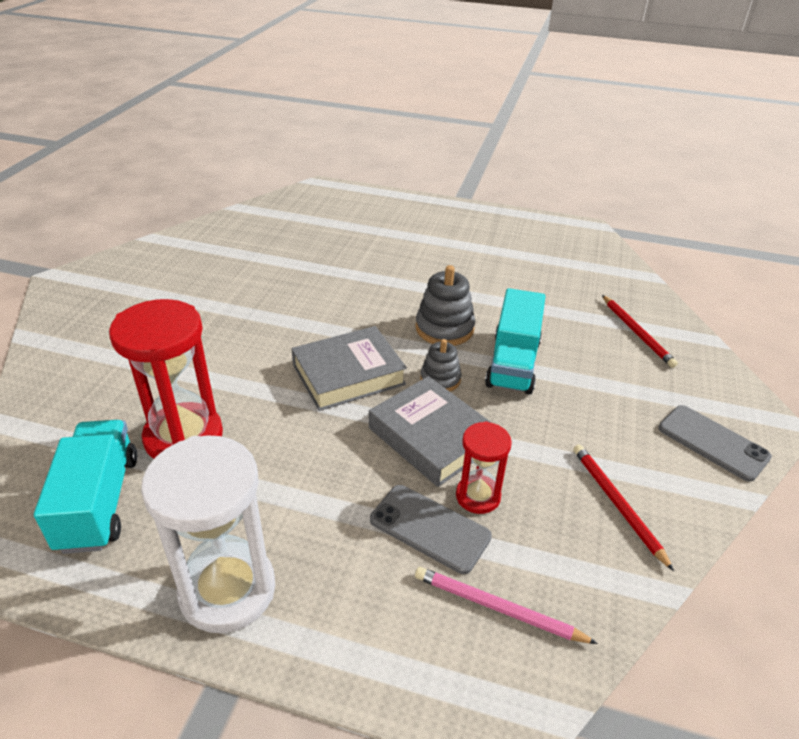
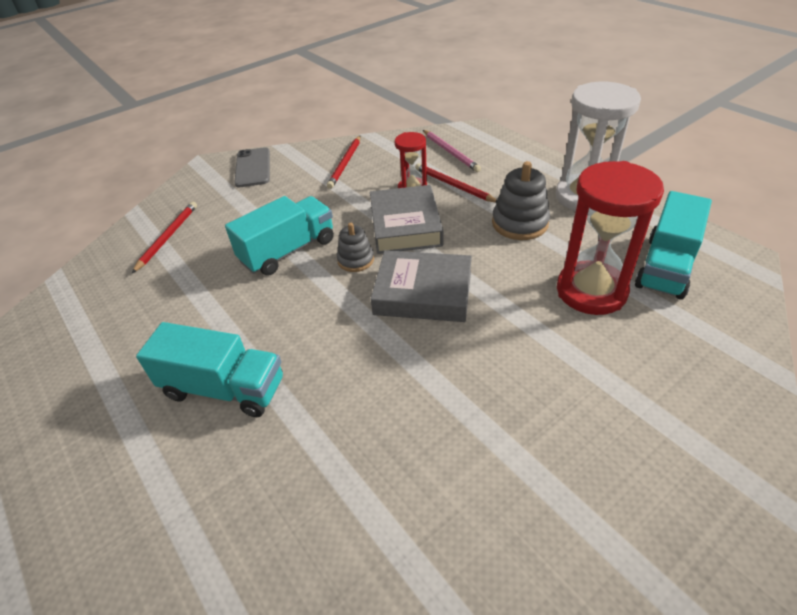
camera: 140 degrees left, 5 degrees up
(426, 271) = (224, 388): none -> turquoise truck
(430, 528) = (453, 185): grey phone -> red pencil
(444, 328) = (298, 303): grey stacking toy -> grey stacking toy (520, 223)

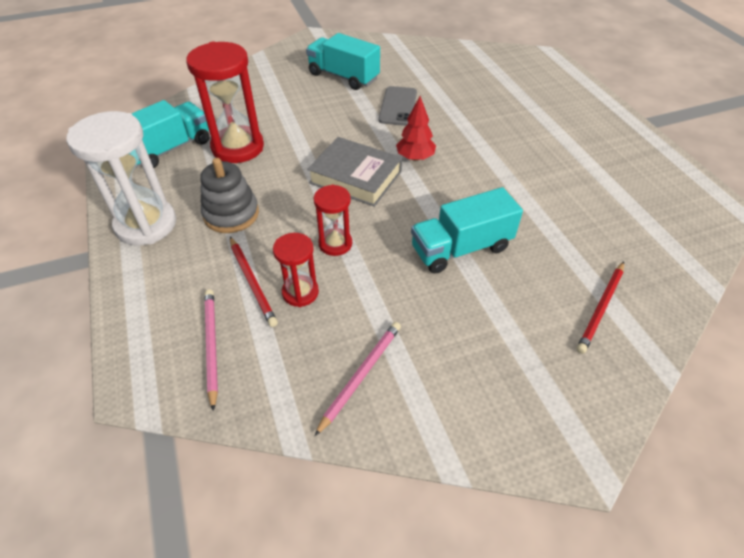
camera: 165 degrees left, 5 degrees up
(224, 388) = (514, 153): turquoise truck -> turquoise truck (343, 77)
(253, 168) = (502, 419): grey phone -> grey phone (398, 106)
(345, 163) = (361, 375): red pencil -> pink pencil
(355, 260) = (398, 220): grey stacking toy -> none
(362, 340) = (415, 157): none -> red tree
(405, 225) = (335, 244): grey book -> red hourglass

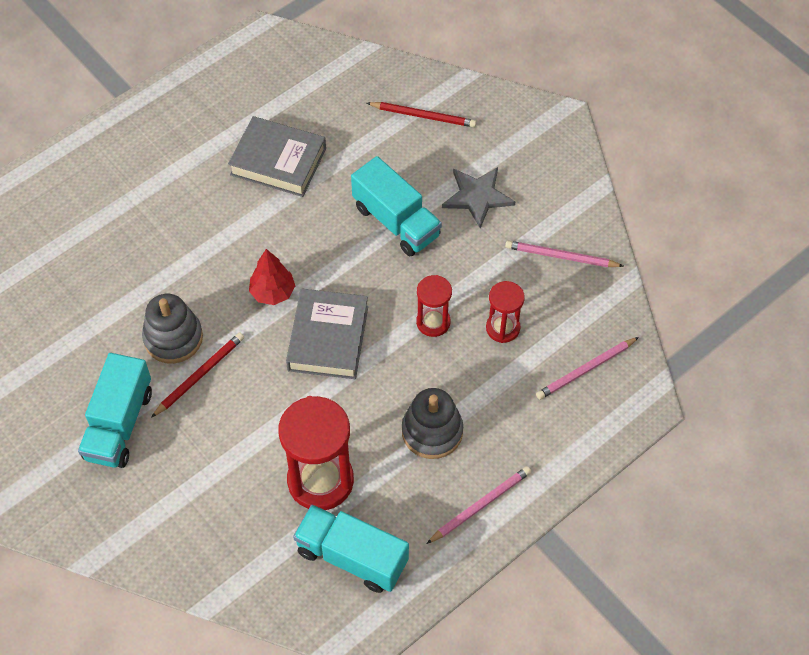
camera: 110 degrees left, 10 degrees up
(146, 224) = (480, 505): white hourglass -> pink pencil
(252, 282) = (509, 370): red pencil -> red pencil (200, 375)
(398, 106) = (173, 338): grey phone -> grey stacking toy
(472, 322) = (477, 196): none -> grey star
(555, 188) = (278, 161): none -> grey book

